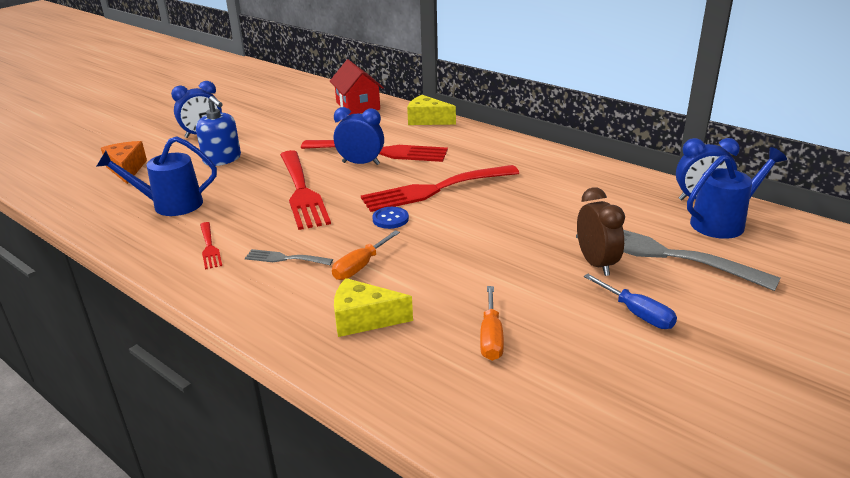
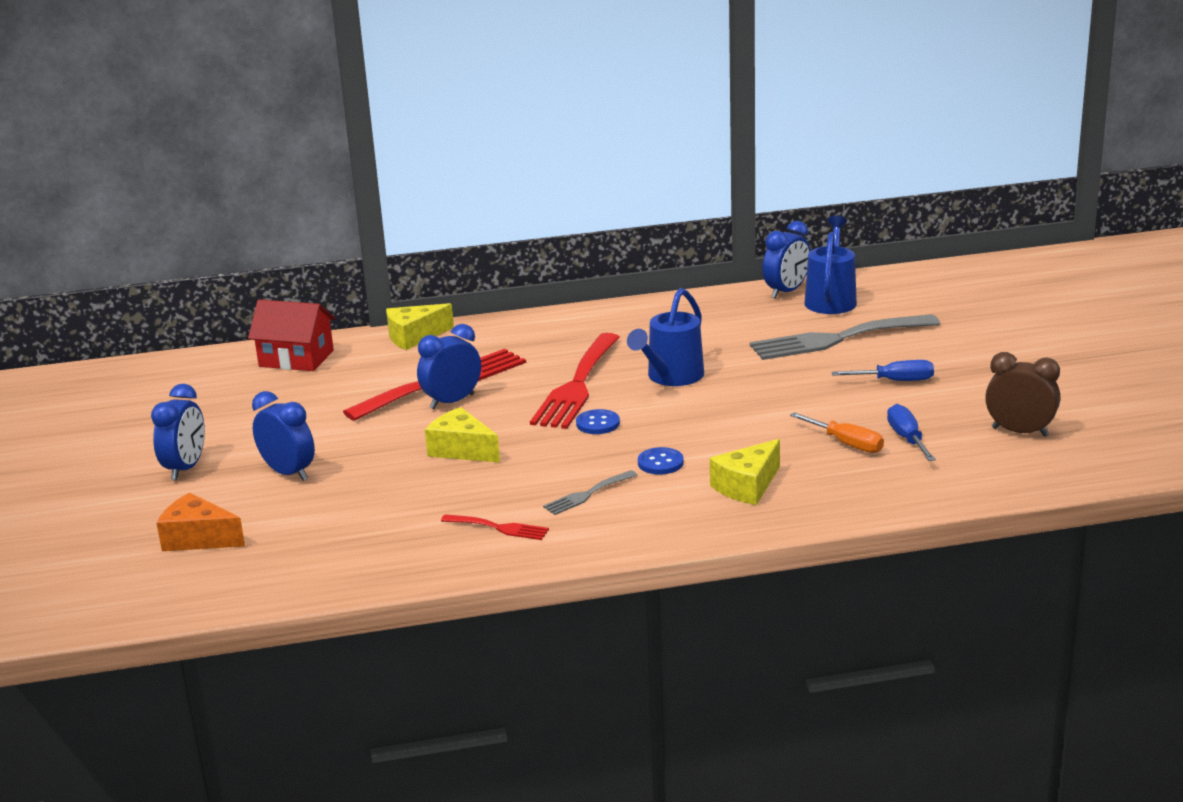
camera: 50 degrees left, 5 degrees down
(170, 205) = (356, 530): blue watering can -> blue watering can (671, 377)
(222, 159) = (288, 473): blue soap dispenser -> blue clock
(302, 192) = (462, 450): red fork -> yellow cheese
(360, 266) = (660, 463): orange screwdriver -> blue button
(541, 367) = (907, 439): none -> blue screwdriver
(596, 263) = (811, 368): brown clock -> brown clock (1020, 432)

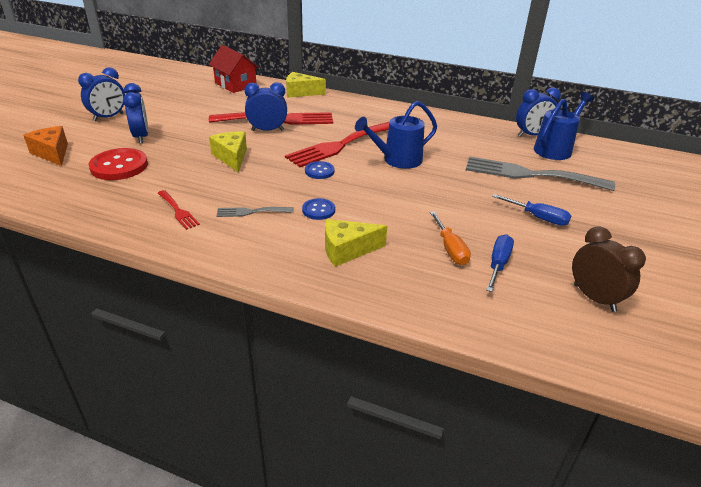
camera: 30 degrees right, 10 degrees up
(328, 515) = (119, 166): none -> red button

